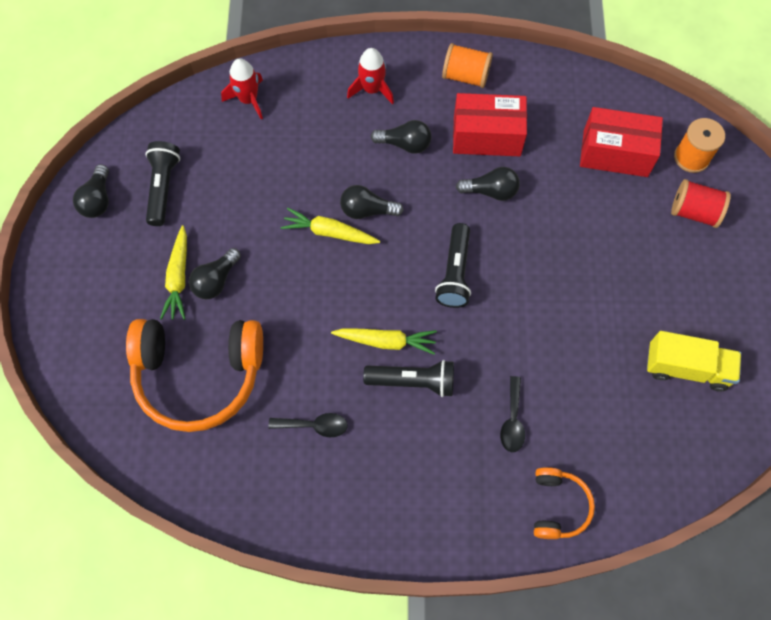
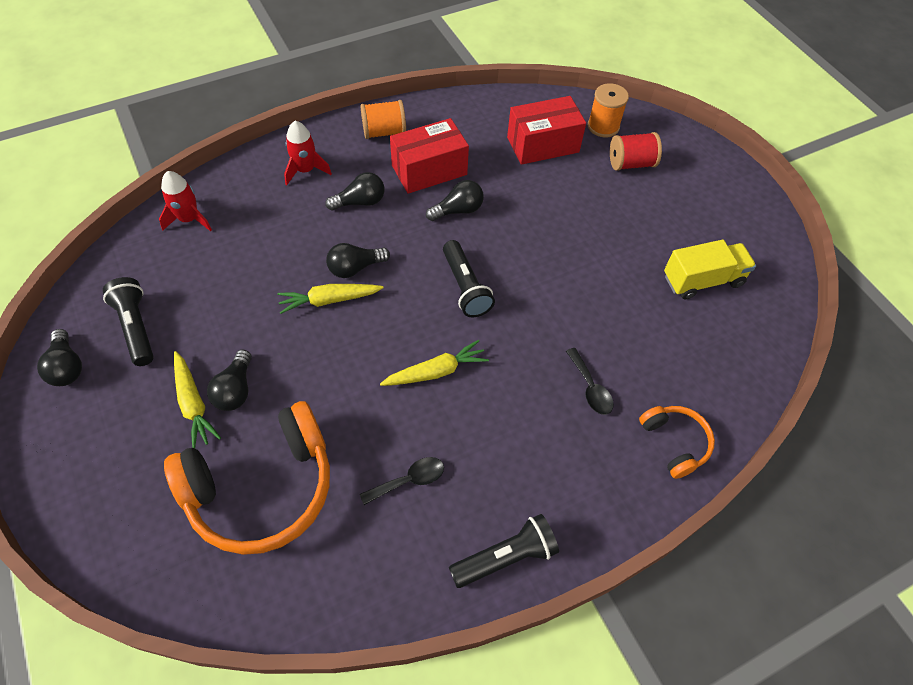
camera: 30 degrees left, 10 degrees down
(413, 381) = (481, 395): black flashlight -> black flashlight (505, 557)

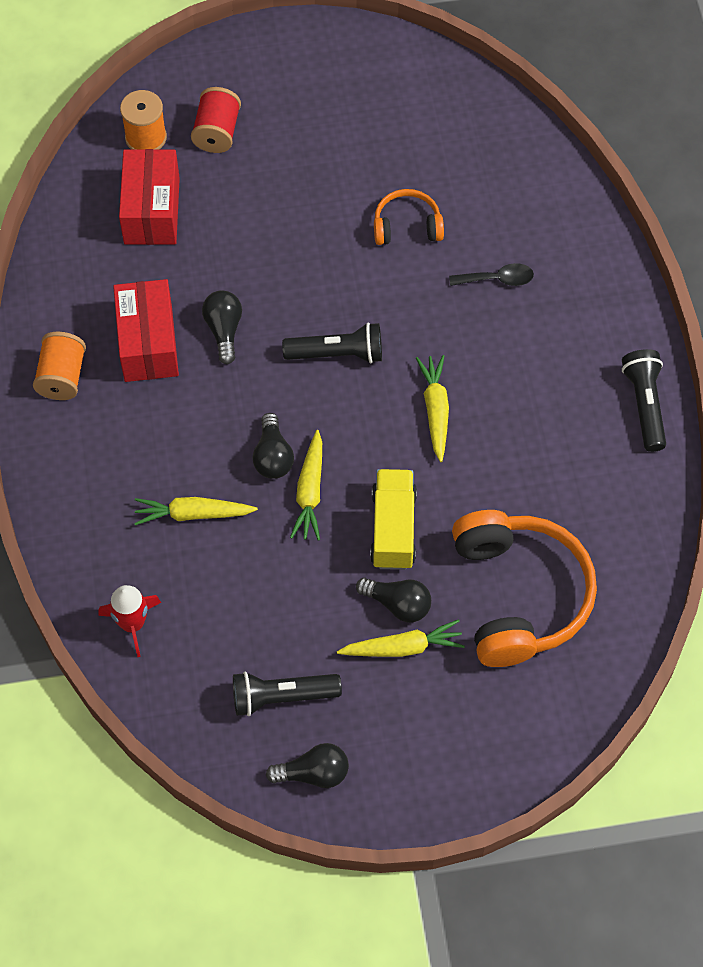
camera: 70 degrees left, 5 degrees up
(290, 231) = (193, 514): none -> yellow carrot
(305, 170) = (96, 479): red rocket -> none
(360, 202) = (173, 430): black light bulb -> none
(409, 480) = (548, 464): black spoon -> none
(675, 442) = (576, 231): orange headphones -> orange headphones (407, 226)
(702, 280) = (403, 131): yellow truck -> yellow truck (393, 529)

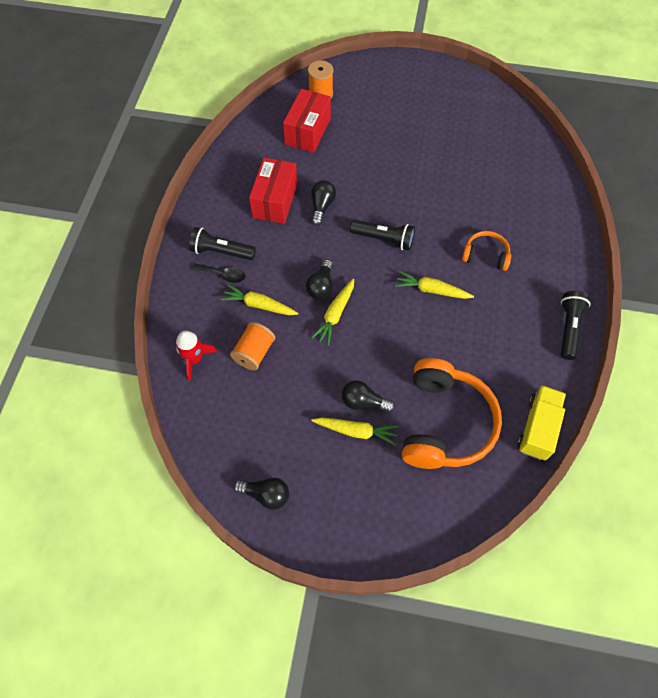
camera: 20 degrees right, 0 degrees up
(62, 376) = (218, 204): orange spool -> orange spool (254, 352)
(217, 132) = (361, 101): red spool -> none
(282, 697) = (266, 436): black flashlight -> black flashlight (221, 252)
(393, 529) = (378, 353): yellow truck -> yellow truck (537, 428)
(398, 604) = (363, 402): black light bulb -> black light bulb turned 150 degrees clockwise
(407, 226) = (453, 180): orange headphones -> orange headphones (485, 255)
(435, 410) = (432, 290): yellow carrot -> yellow carrot turned 90 degrees counterclockwise
(497, 279) = (498, 226): black spoon -> black spoon (223, 275)

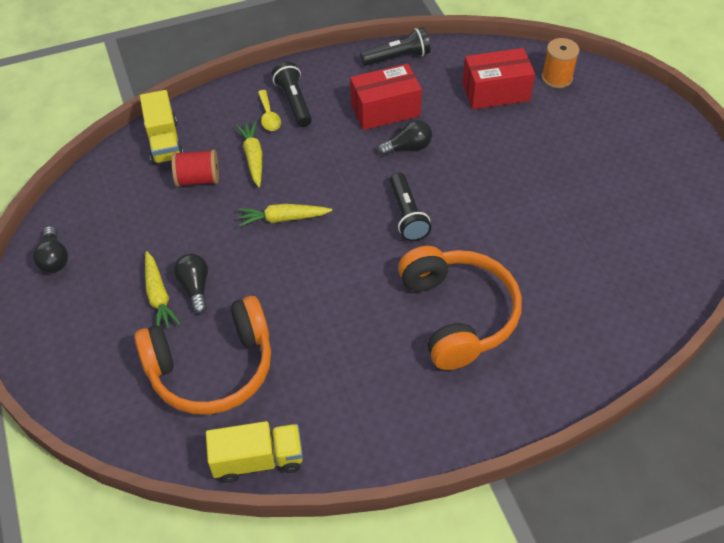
camera: 60 degrees right, 10 degrees down
(194, 359) = (164, 142): red rocket -> yellow truck
(223, 275) = (269, 116): black spoon -> yellow spoon
(254, 352) = (198, 179): orange spool -> red spool
(321, 286) = (308, 192): black light bulb -> none
(432, 290) = (372, 285): yellow carrot -> none
(485, 255) = (458, 314): orange headphones -> orange headphones, size x2.00
(569, 328) = (416, 440): black flashlight -> black flashlight (397, 57)

